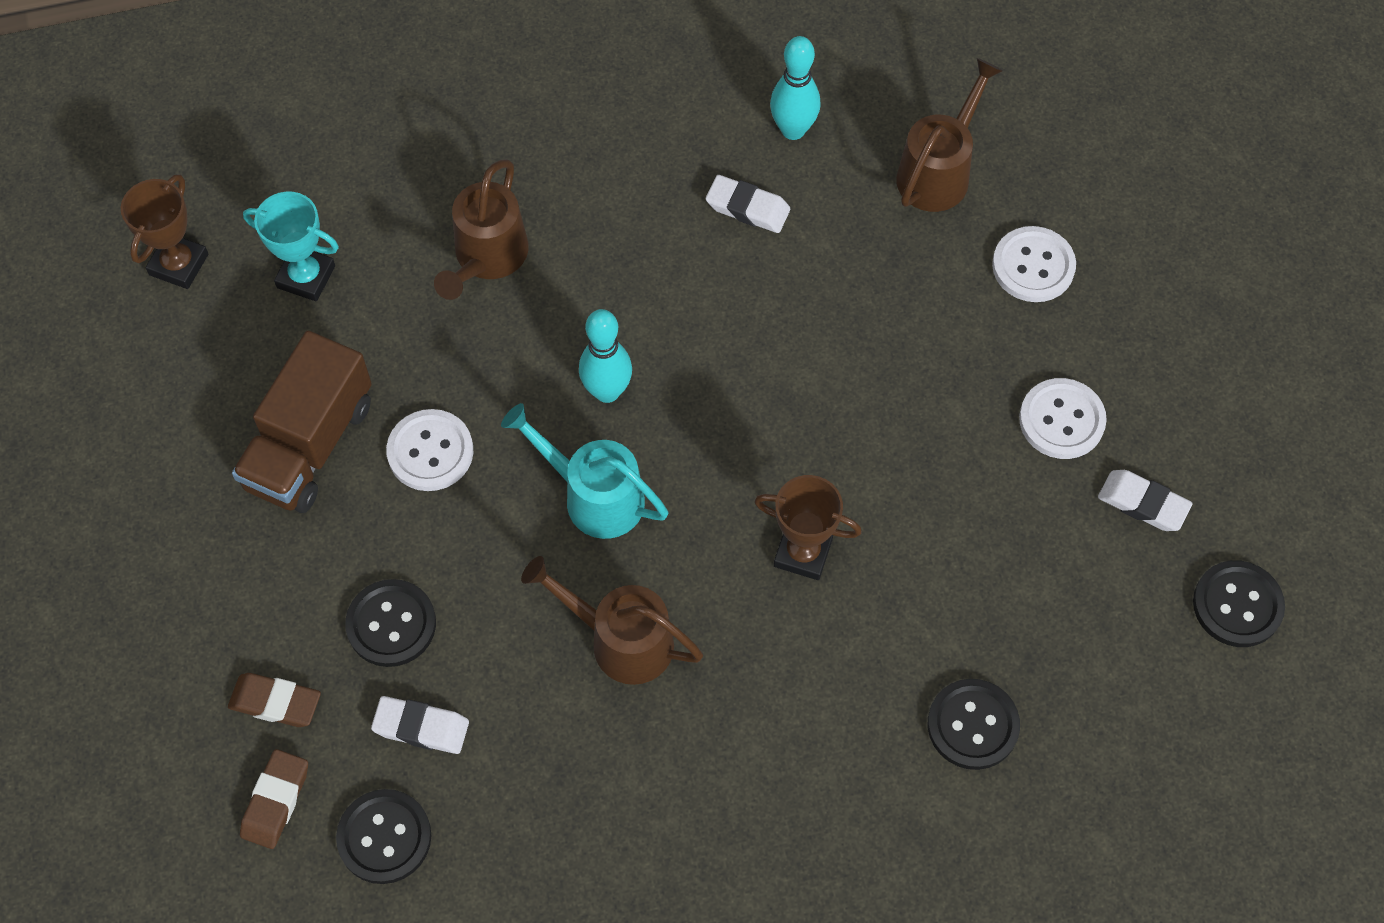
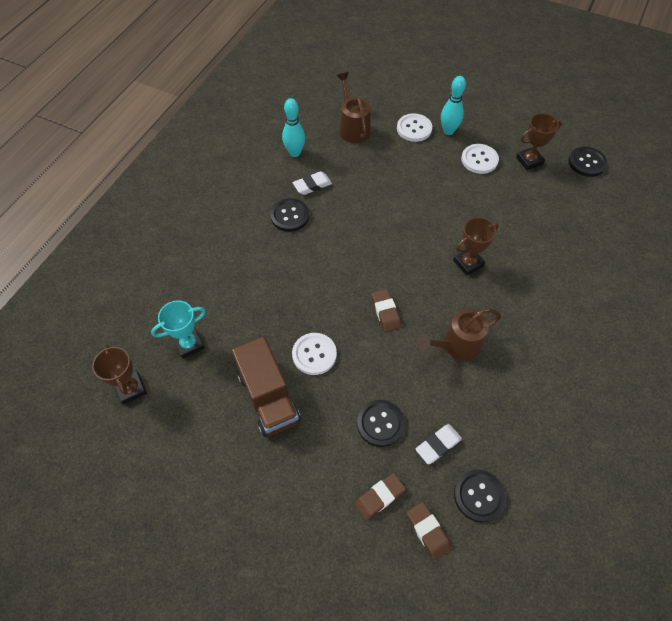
camera: 50 degrees left, 5 degrees down
(487, 258) = (248, 276): brown watering can -> none
(593, 495) = (385, 312): turquoise watering can -> brown eraser
(607, 391) = (345, 277): turquoise bowling pin -> turquoise bowling pin (448, 131)
(973, 725) = (578, 260): black button -> black button (290, 216)
(1143, 503) = (529, 161): white eraser -> brown trophy

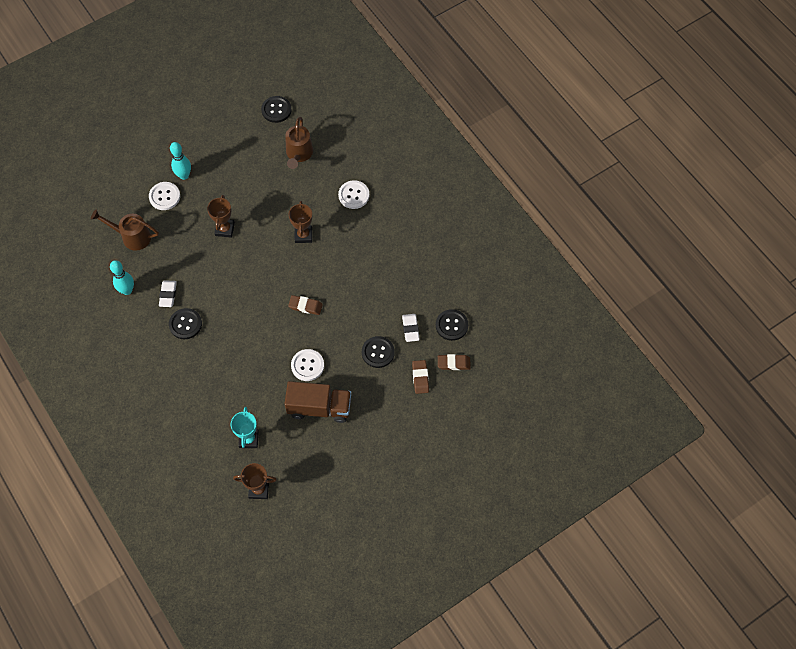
camera: 60 degrees left, 5 degrees up
(456, 345) = (356, 280): brown watering can -> brown watering can (299, 154)
(479, 160) = (225, 173): white button -> white button (353, 195)
(529, 161) = (249, 143): brown trophy -> brown trophy (225, 229)

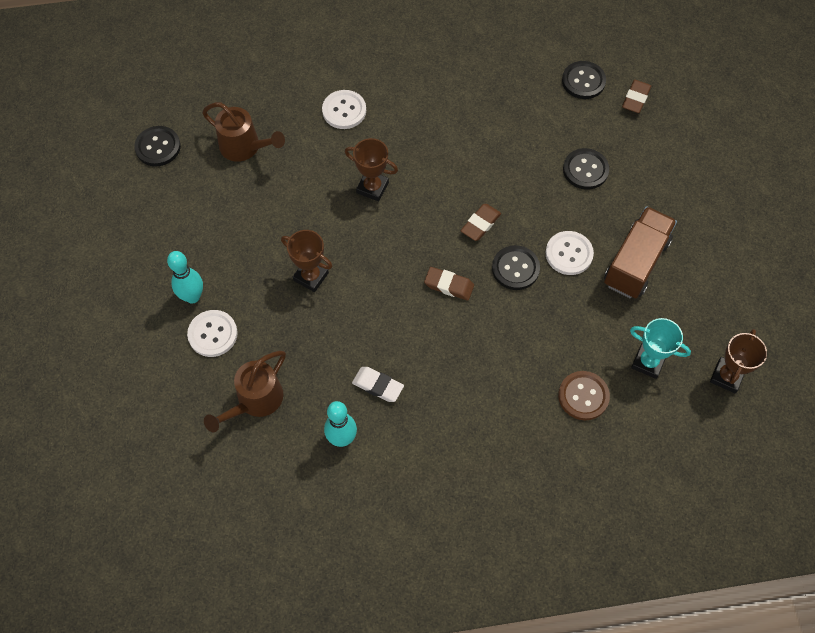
camera: 65 degrees left, 0 degrees up
(185, 324) = (436, 379): black button -> black button (515, 268)
(209, 409) = (583, 396): none -> brown button
(410, 329) = (568, 124): white eraser -> none
(420, 378) = (640, 139): brown eraser -> brown eraser (449, 285)

